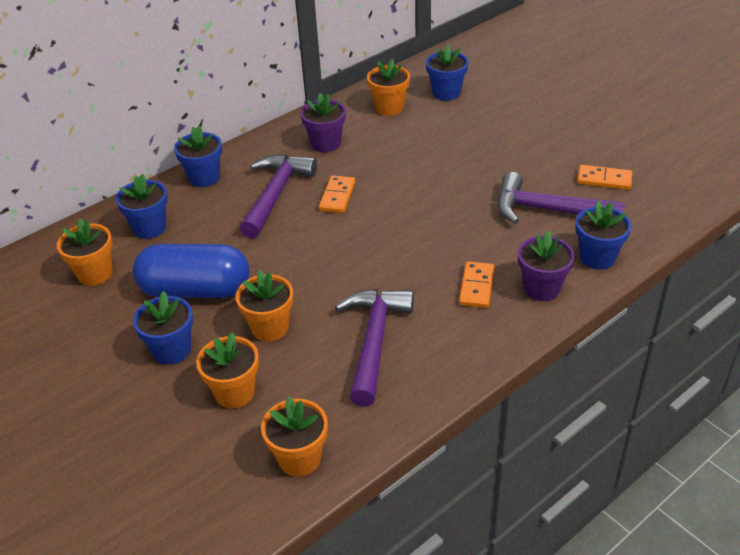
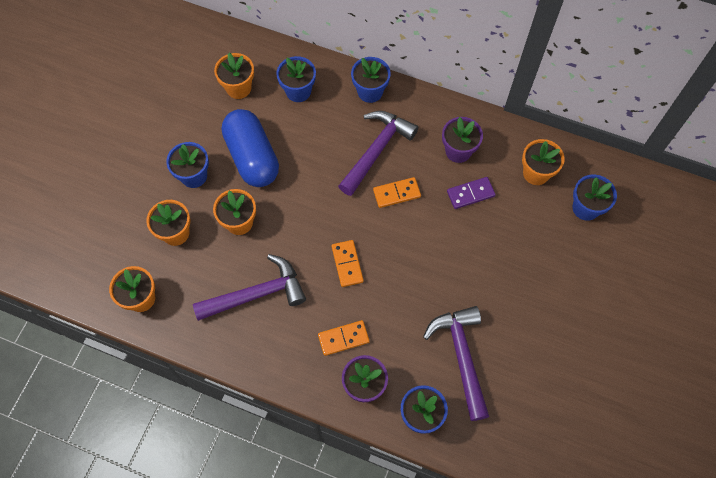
camera: 60 degrees right, 25 degrees up
(276, 194) = (377, 150): purple hammer -> purple hammer turned 45 degrees counterclockwise
(378, 150) = (470, 194): none -> purple domino
(604, 179) = (528, 387): orange domino -> orange domino (347, 264)

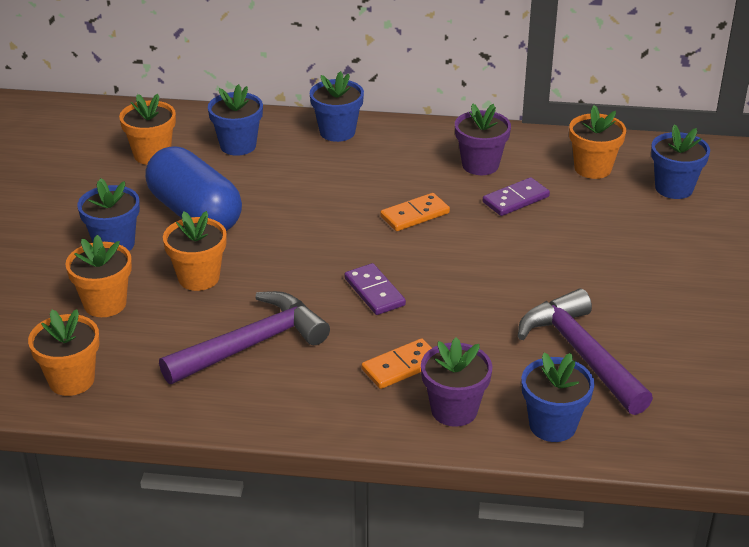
camera: 15 degrees left, 30 degrees down
(347, 264) = (374, 292): orange domino -> purple domino
(377, 150) = (369, 180): purple hammer -> none

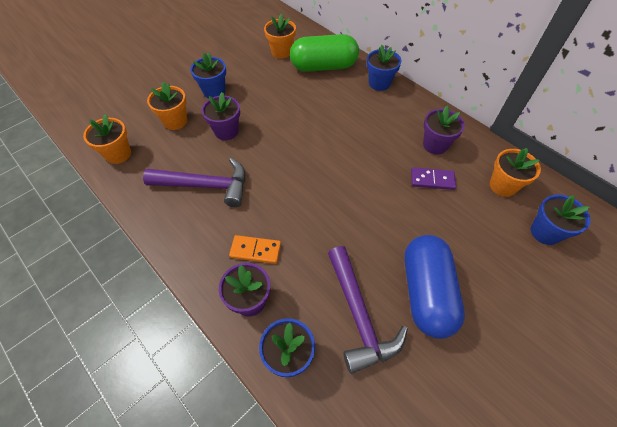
camera: 40 degrees right, 20 degrees up
(195, 213) = (264, 94): blue capsule -> blue capsule (426, 292)
(199, 278) = (226, 131): orange flower pot -> purple flower pot
(238, 145) = (323, 66): blue flower pot -> green capsule
(374, 292) = (293, 192): purple domino -> none
(414, 215) = (365, 156): orange domino -> none
(581, 353) = (359, 316): purple hammer -> purple hammer turned 150 degrees clockwise

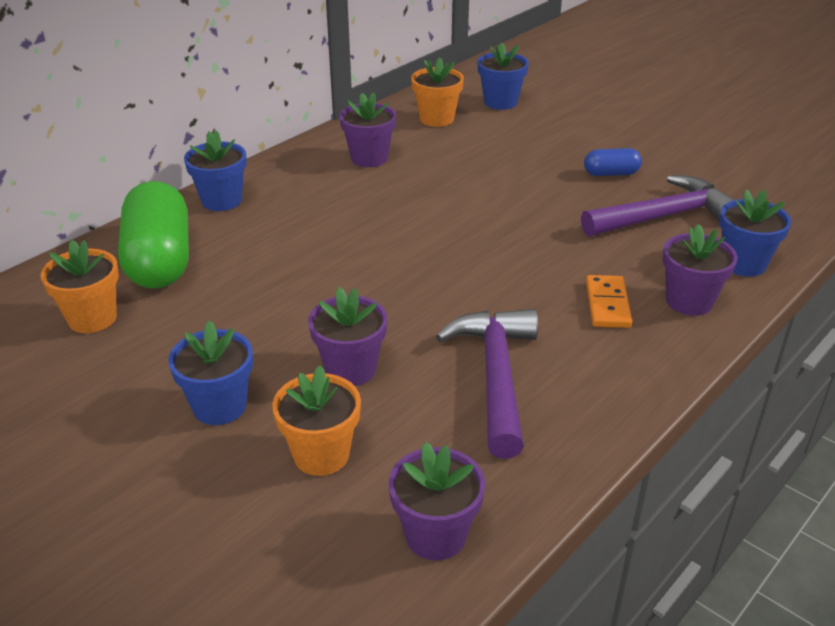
camera: 95 degrees left, 20 degrees down
(118, 154) = (435, 535): orange flower pot -> purple flower pot
(426, 292) = (611, 173): blue capsule -> blue capsule, size x0.47
(432, 180) = (436, 163): purple domino -> none

